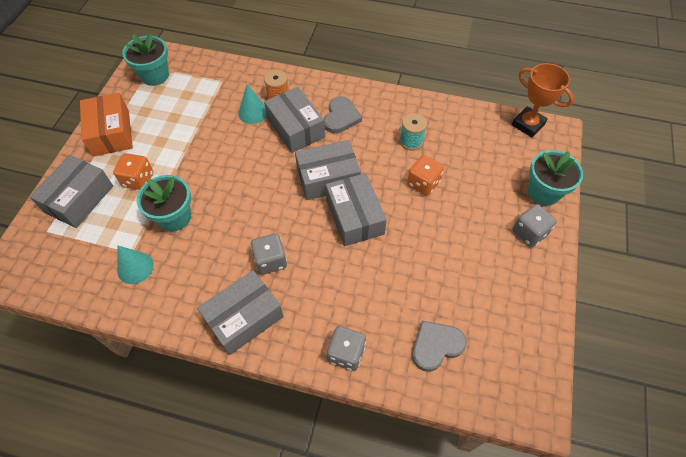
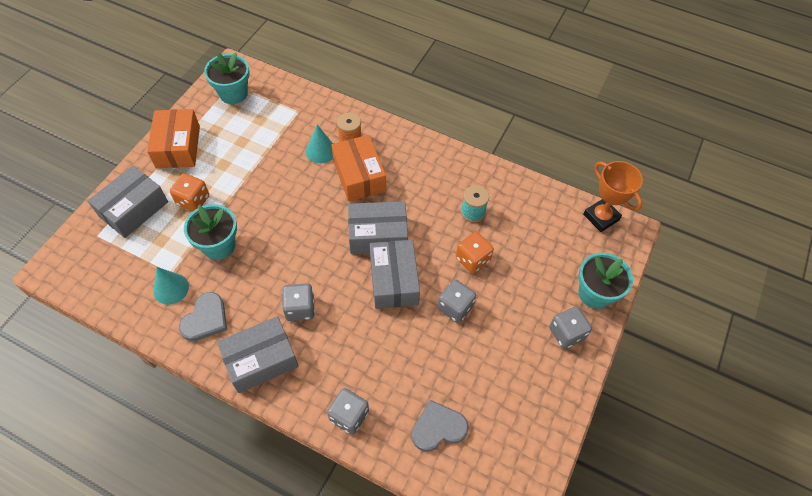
camera: 10 degrees right, 0 degrees up
(295, 128) = (359, 176): grey box -> orange box
(341, 117) = (408, 172): grey heart -> grey heart (205, 319)
(419, 230) = (455, 307): none -> grey dice

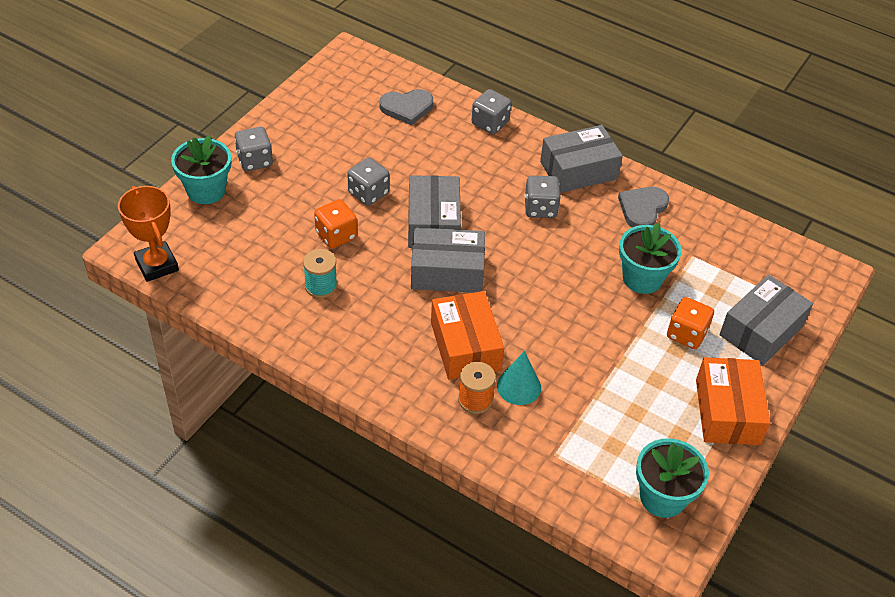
camera: 175 degrees left, 10 degrees down
(171, 288) = (688, 240): turquoise cone -> none

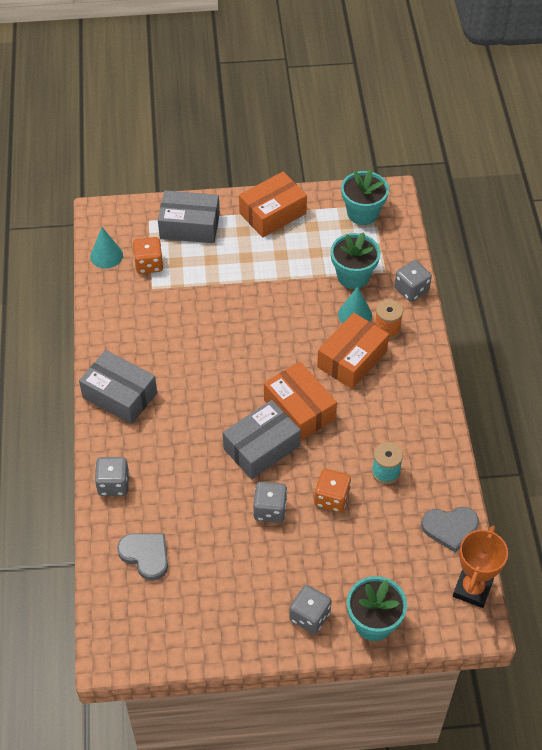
camera: 125 degrees left, 5 degrees up
(447, 271) = (299, 409): grey box -> orange box
(540, 208) = (184, 394): grey dice -> grey dice (411, 290)
(642, 209) = (128, 337): grey heart -> grey heart (450, 528)
(642, 278) = (200, 303): turquoise flower pot -> turquoise flower pot (353, 276)
(686, 334) = (229, 258): orange dice -> orange dice (149, 264)
(765, 247) = (106, 255): none -> turquoise cone

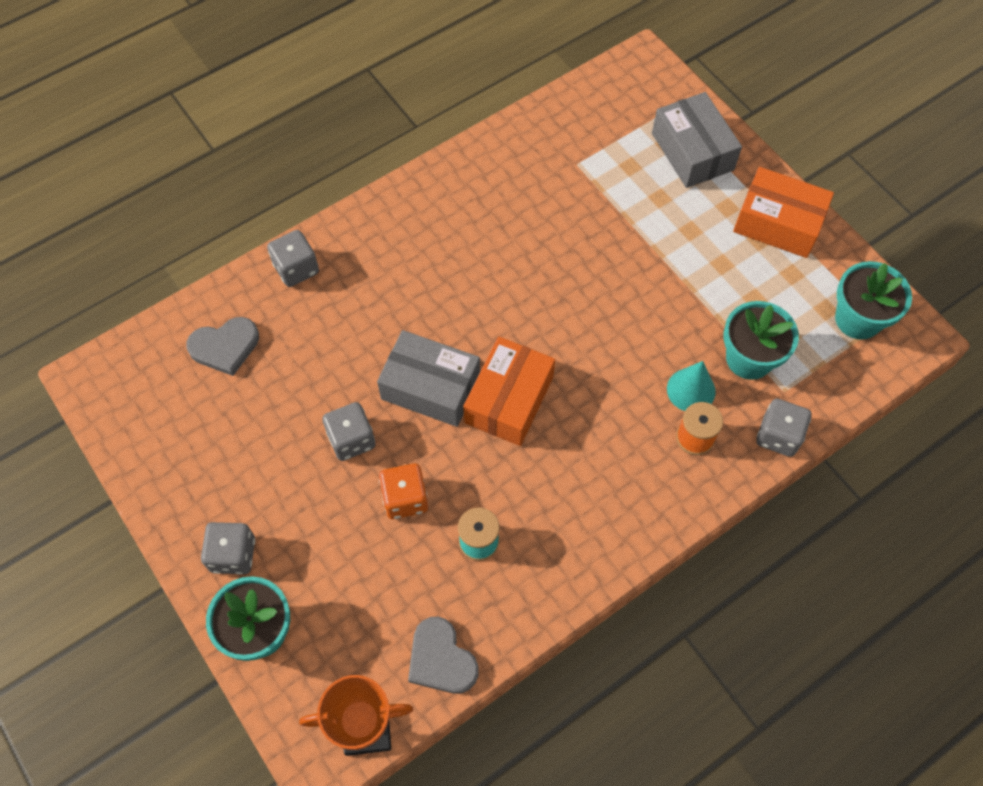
camera: 60 degrees right, 10 degrees up
(106, 255) = (590, 98): turquoise cone -> none
(119, 395) = (413, 212): grey box -> none
(145, 555) = (225, 347): grey heart -> grey heart turned 60 degrees clockwise
(149, 264) = (607, 143): orange dice -> none
(352, 359) = (620, 420): orange box -> none

